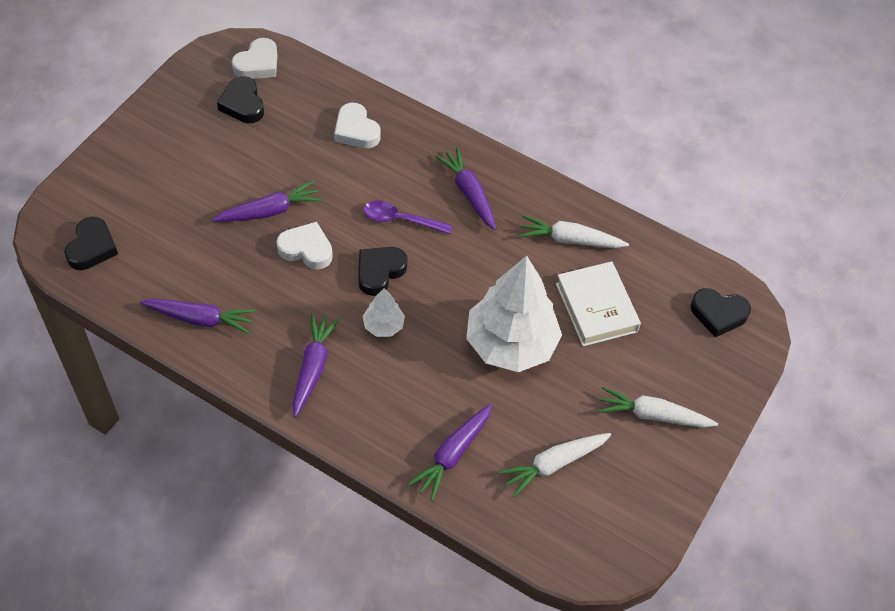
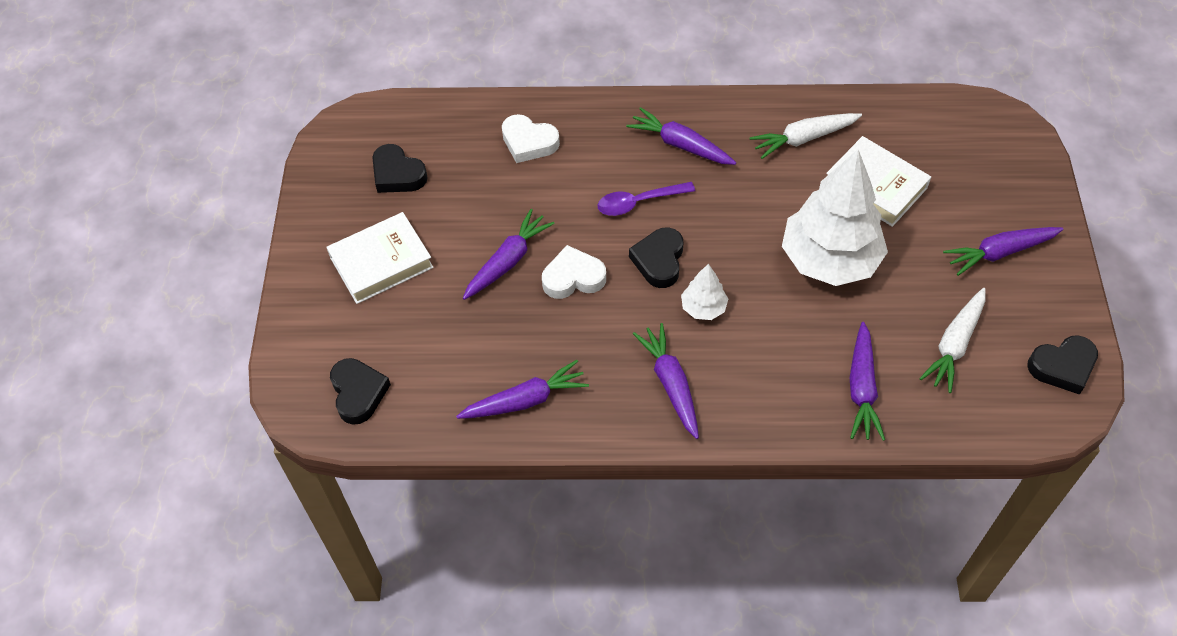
camera: 25 degrees left, 0 degrees up
(180, 163) = (381, 262): none -> white book
(258, 64) = (381, 129): white heart -> none
(653, 415) = (999, 252): white carrot -> purple carrot
(718, 314) = (979, 135): black heart -> black heart (1062, 367)

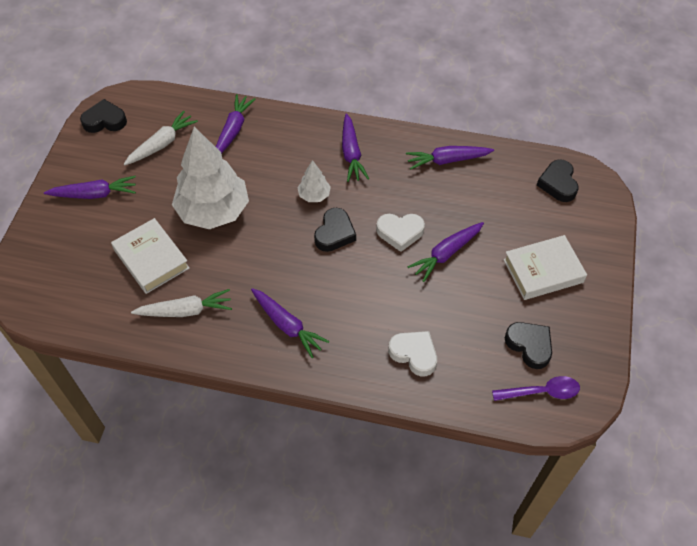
camera: 170 degrees left, 0 degrees up
(639, 202) = (336, 281): purple spoon -> purple spoon (541, 392)

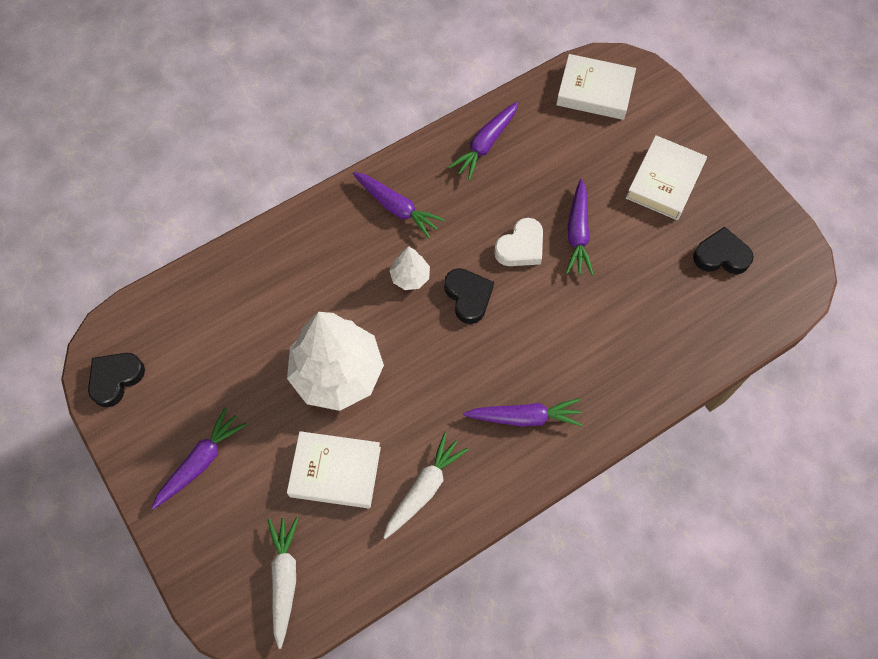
camera: 45 degrees left, 10 degrees up
(162, 144) = (206, 352): white carrot -> white carrot (284, 579)
(233, 130) = (260, 278): purple carrot -> none
(414, 354) = (648, 344): white heart -> none
(541, 392) = (768, 286): purple spoon -> none
(558, 183) = (594, 91): black heart -> white book

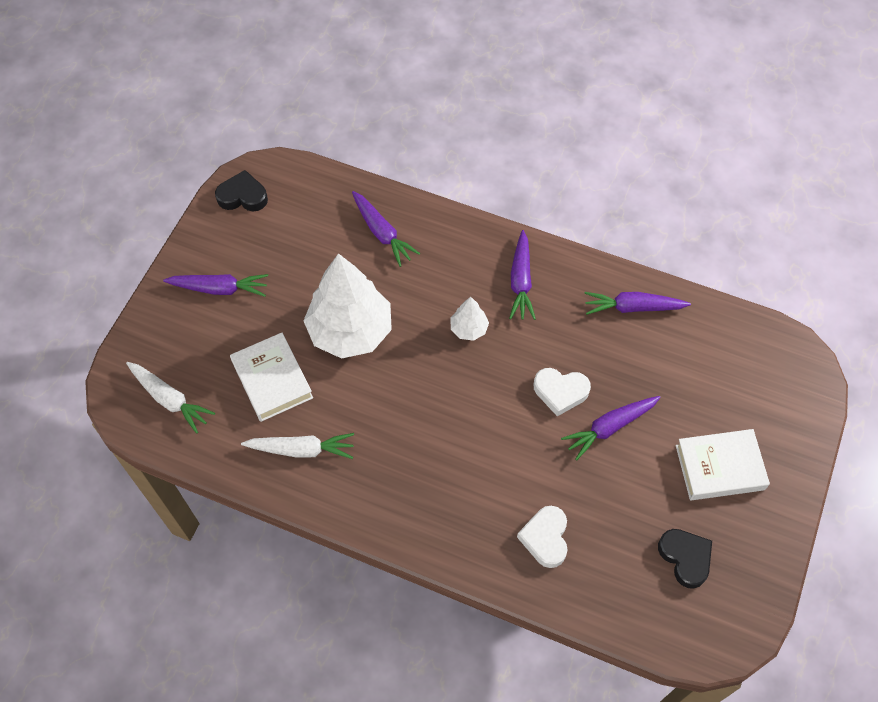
camera: 55 degrees right, 5 degrees down
(284, 579) = (170, 399): white carrot -> white carrot turned 75 degrees clockwise
(468, 297) = (484, 381): black heart -> none
(524, 417) = (412, 486): purple carrot -> purple carrot (382, 233)
(594, 91) = (760, 358): white book -> none
(639, 344) = (545, 538): none -> white heart

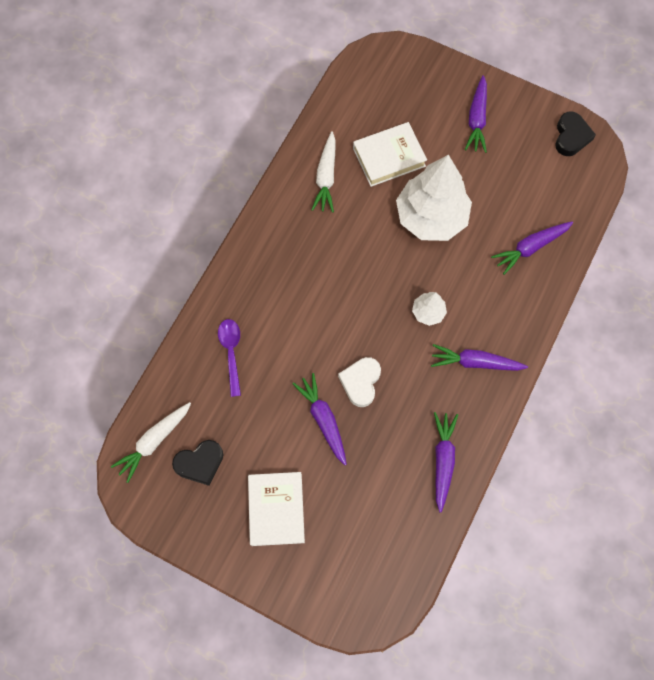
camera: 95 degrees right, 10 degrees up
(170, 399) = (377, 86): white carrot -> white carrot (154, 441)
(545, 538) = (231, 353): white heart -> purple spoon

